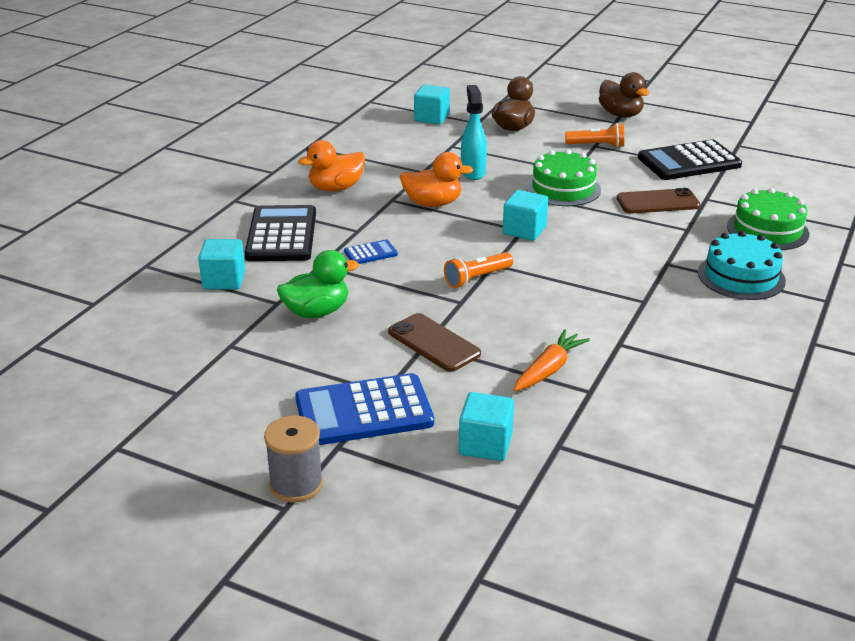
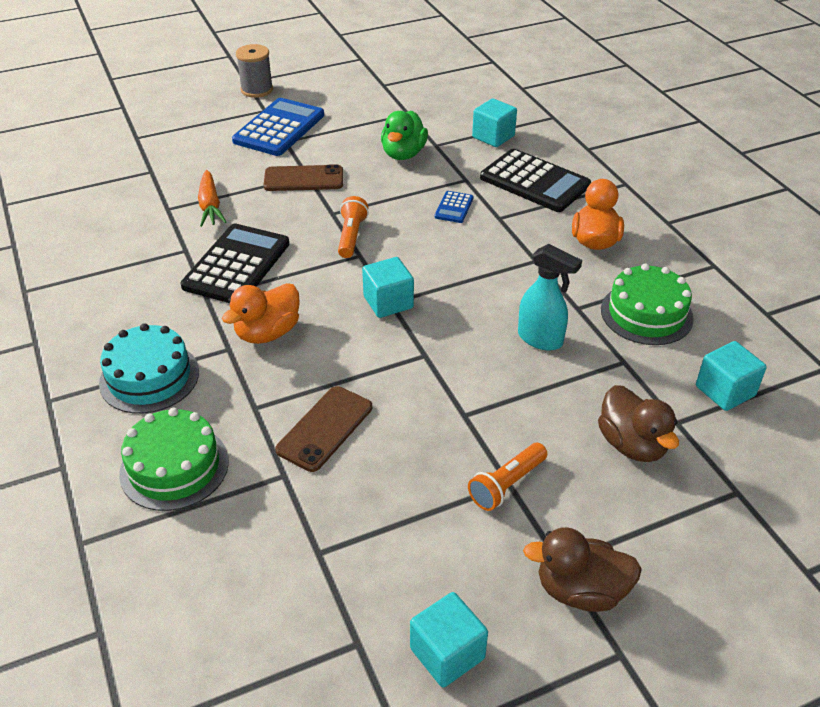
camera: 130 degrees right, 10 degrees up
(433, 203) = (501, 278): orange duck -> orange duck (267, 333)
(485, 444) = (191, 150): turquoise cube -> turquoise cube (447, 653)
(563, 188) = (434, 379): green cake -> green cake (646, 314)
(689, 162) = (374, 539): black calculator -> black calculator (237, 265)

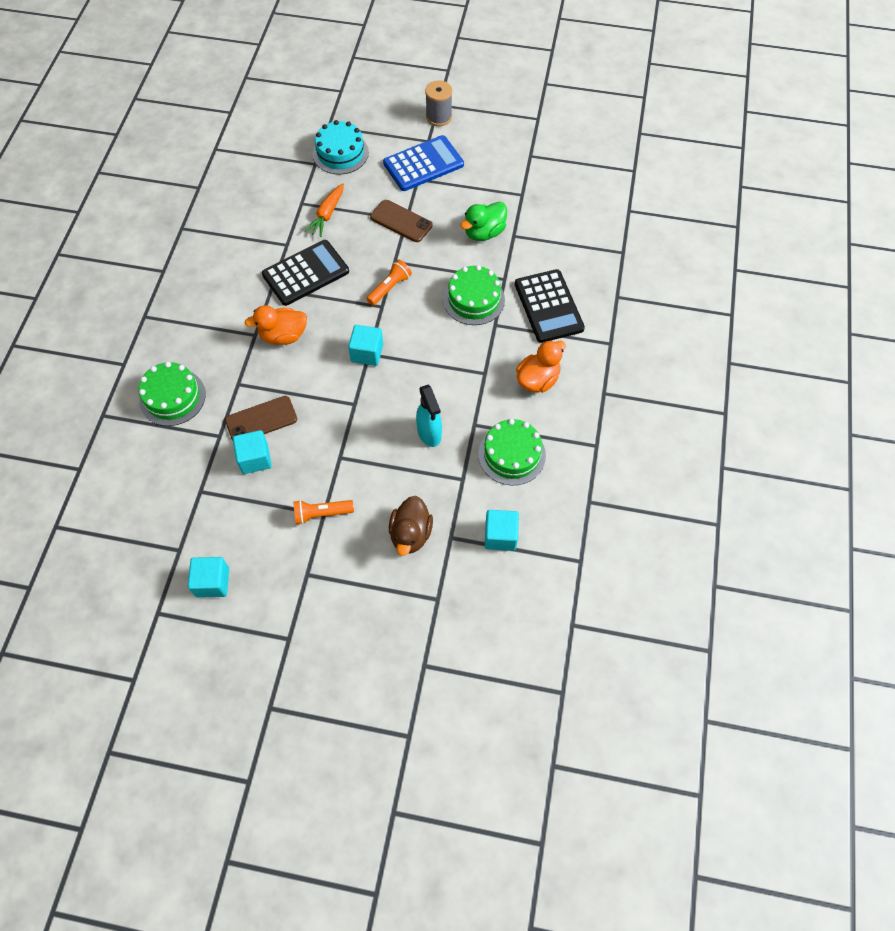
camera: 35 degrees right, 20 degrees up
(149, 377) = (201, 330): turquoise cake -> turquoise cake (340, 153)
(454, 207) = (474, 299): blue calculator -> green cake
(493, 137) = (560, 249): turquoise cube -> turquoise cube (255, 459)
(580, 590) = (301, 595): brown duck -> none

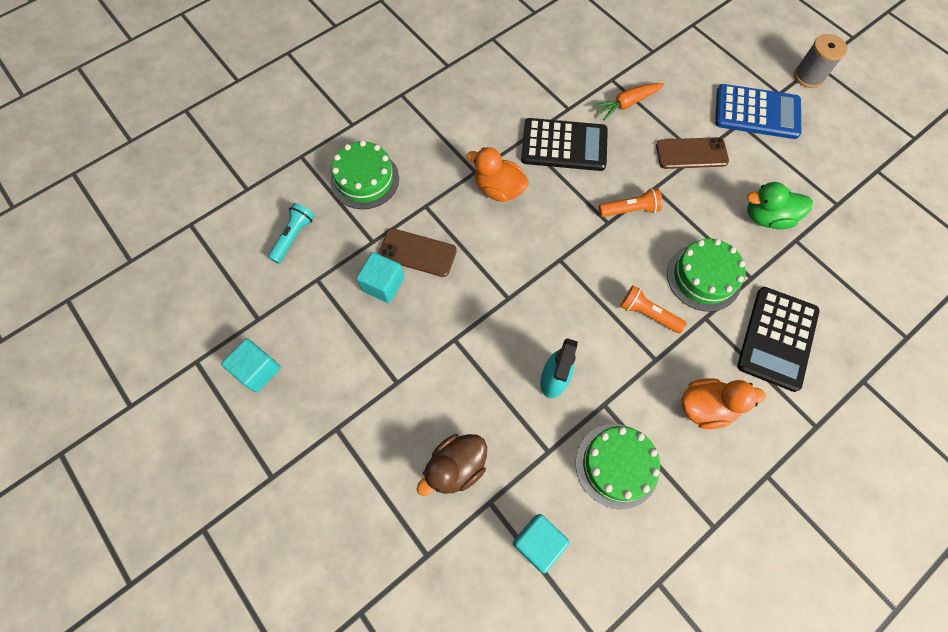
camera: 40 degrees right, 5 degrees up
(153, 475) = (293, 237): none -> turquoise flashlight
(321, 514) = (395, 381): orange flashlight -> orange flashlight (648, 314)
(340, 153) = (684, 55): turquoise cake -> none
(367, 353) = (558, 258): turquoise cube -> none
(401, 221) = (691, 153): brown phone -> brown phone turned 75 degrees counterclockwise

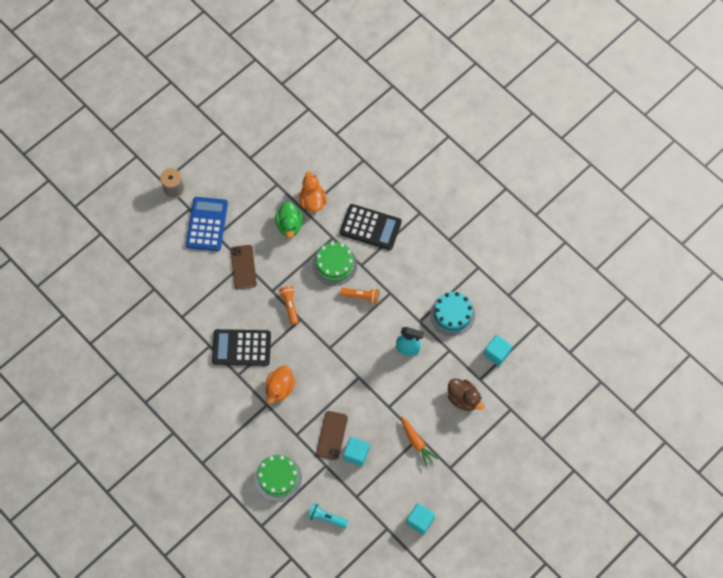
camera: 95 degrees left, 0 degrees up
(564, 145) = (241, 348): black calculator -> black calculator turned 90 degrees counterclockwise
(617, 465) = (452, 314): green cake -> turquoise cake
(627, 104) = (203, 307): orange carrot -> orange carrot (416, 442)
(648, 314) = (361, 296): orange flashlight -> orange flashlight turned 105 degrees counterclockwise
(705, 407) = (415, 268): orange duck -> orange duck (312, 201)

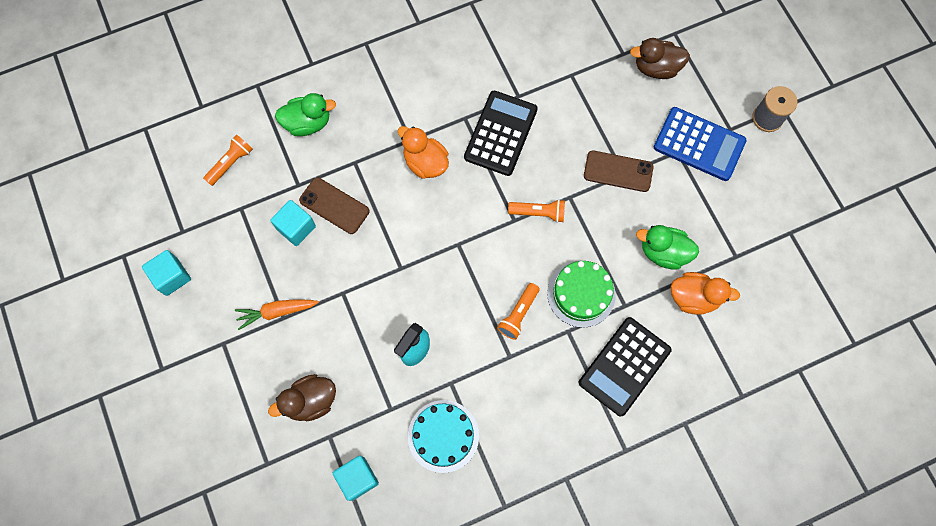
camera: 110 degrees right, 5 degrees up
(158, 265) = (656, 68): none -> brown duck
(278, 478) = (308, 123): green cake -> green duck
(326, 517) = (231, 163): turquoise flashlight -> orange flashlight

